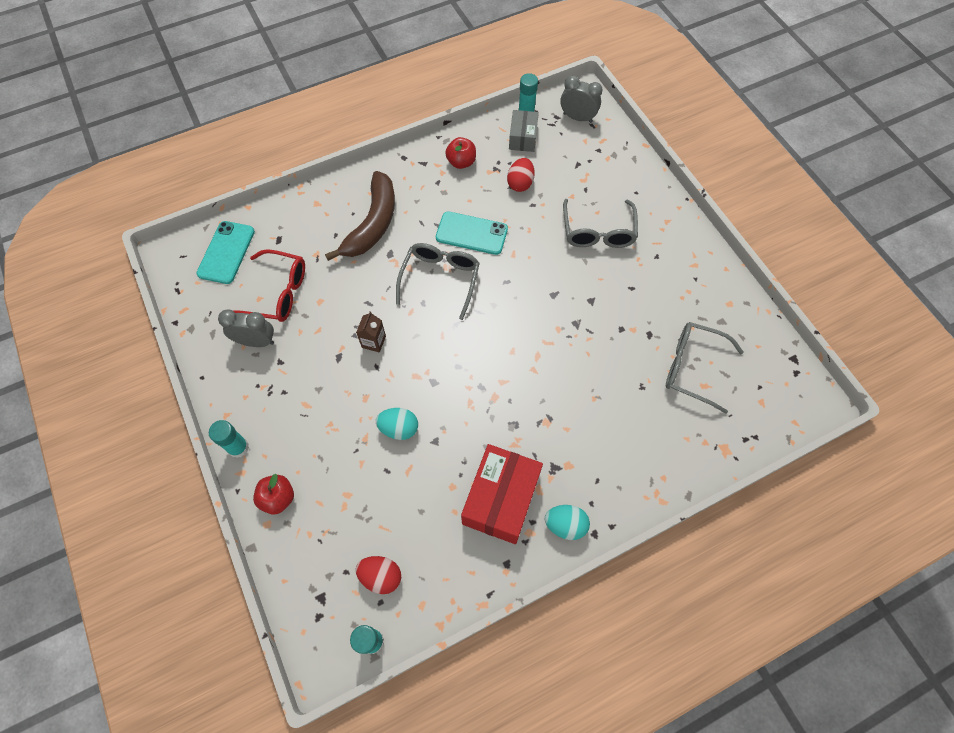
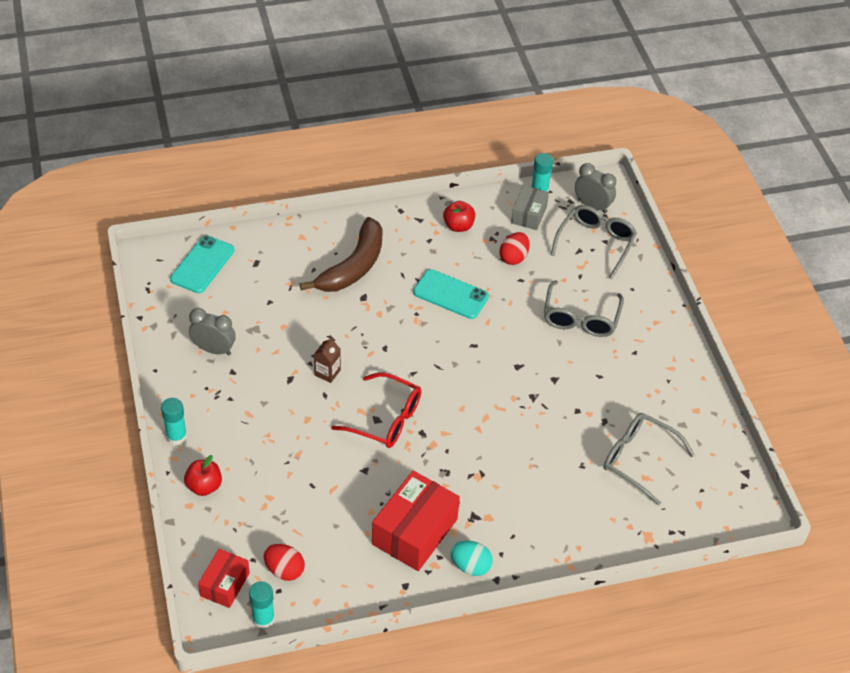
camera: 10 degrees right, 15 degrees down
(278, 293) = (244, 311): red glasses -> red glasses (386, 419)
(323, 609) = (225, 584): none -> red box
(399, 428) = (333, 452): turquoise egg -> none
(440, 279) = (408, 330): grey glasses -> grey glasses (595, 243)

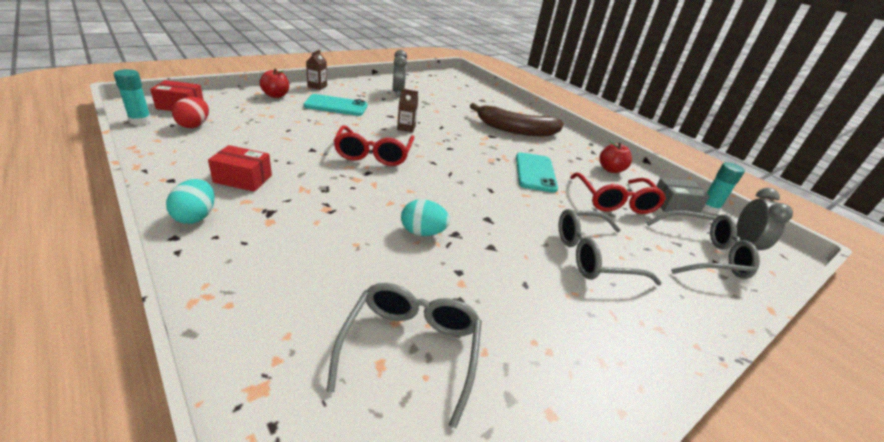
camera: 65 degrees right, 15 degrees down
(176, 436) = (317, 86): turquoise glue stick -> brown carton
(202, 265) = (463, 86): turquoise phone -> turquoise phone (336, 106)
(414, 531) = (243, 179): red box -> red box, size x0.58
(513, 257) = (615, 201): red egg -> red glasses
(526, 418) = (423, 232): none -> turquoise egg

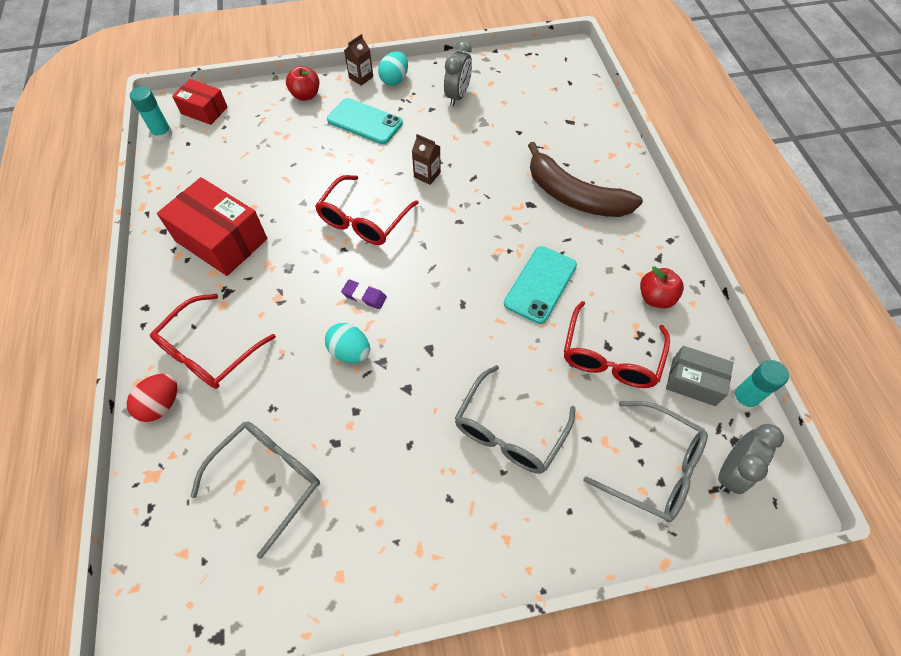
camera: 30 degrees right, 25 degrees up
(194, 125) = (207, 146): red egg -> red egg (161, 404)
(196, 216) = (168, 285): turquoise egg -> turquoise egg (394, 80)
(243, 179) = (221, 240): red box -> red box, size x1.73
(274, 259) = (209, 352): none -> red glasses
(408, 196) = (364, 296): none -> purple eraser
(592, 256) = (509, 431): grey glasses -> grey glasses turned 75 degrees counterclockwise

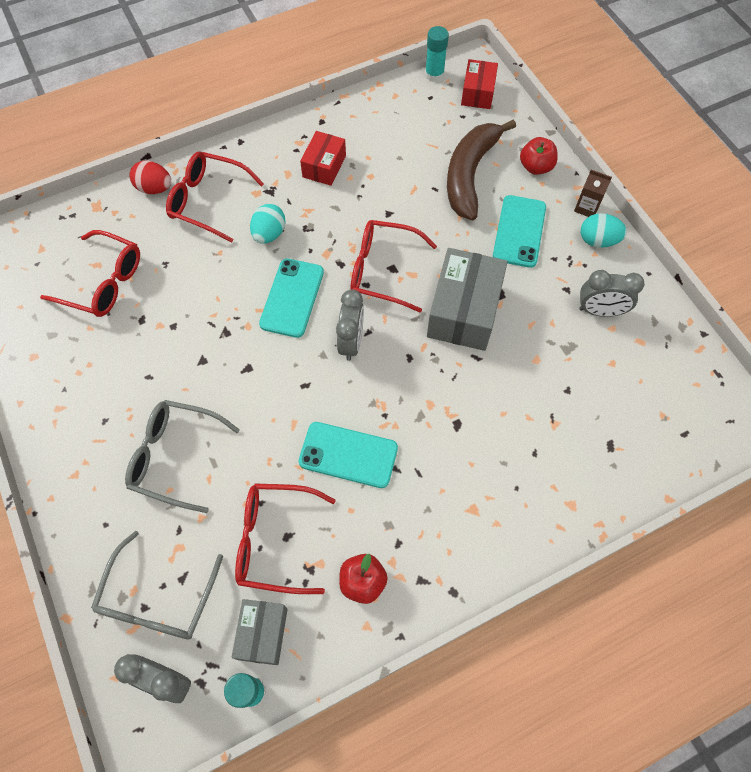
camera: 75 degrees right, 5 degrees up
(221, 240) = (324, 166): red box -> red box, size x0.58
(268, 479) = (104, 282): grey glasses -> red glasses
(350, 352) = (230, 304): turquoise egg -> turquoise egg (269, 234)
(364, 296) = (292, 298): purple eraser -> turquoise phone
(427, 175) = (463, 311): brown carton -> grey box
(429, 259) = (351, 342): none -> grey clock
(574, 196) = (485, 470): brown banana -> brown banana (469, 175)

